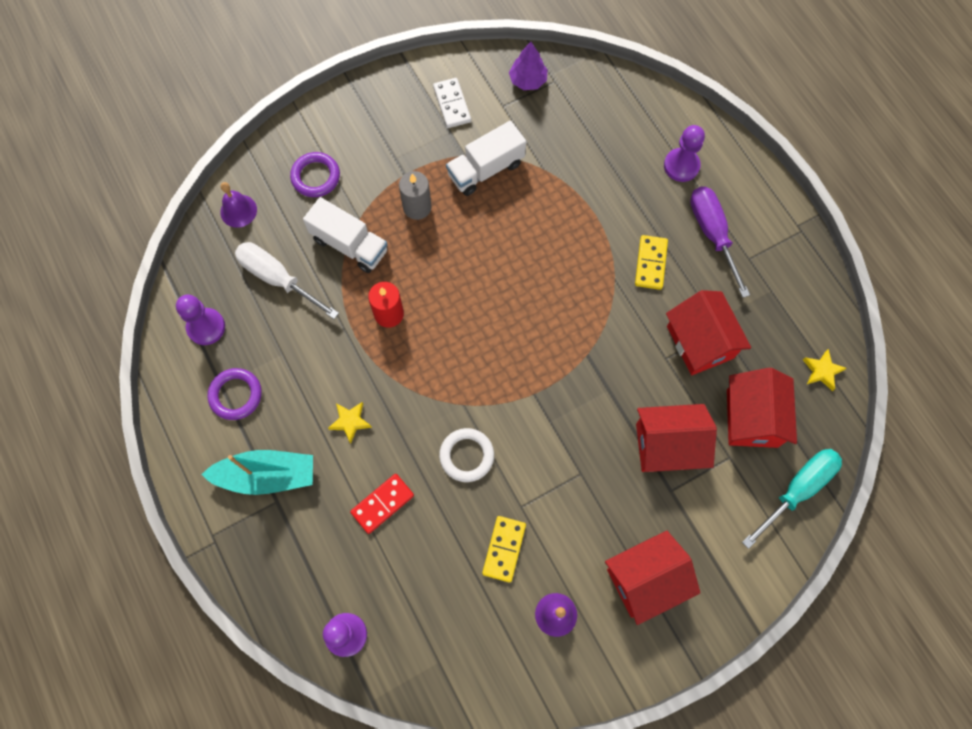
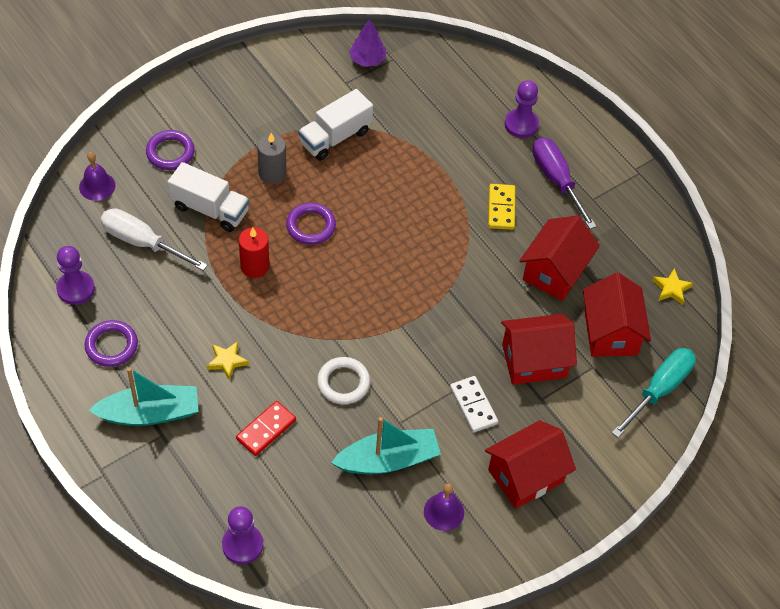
camera: 10 degrees left, 15 degrees down
(450, 271) = (311, 226): none -> purple ring
(452, 104) = (296, 84): white domino -> white domino (473, 405)
(504, 549) = (388, 460): yellow domino -> turquoise boat
(700, 342) = (555, 272): red house -> red house turned 60 degrees clockwise

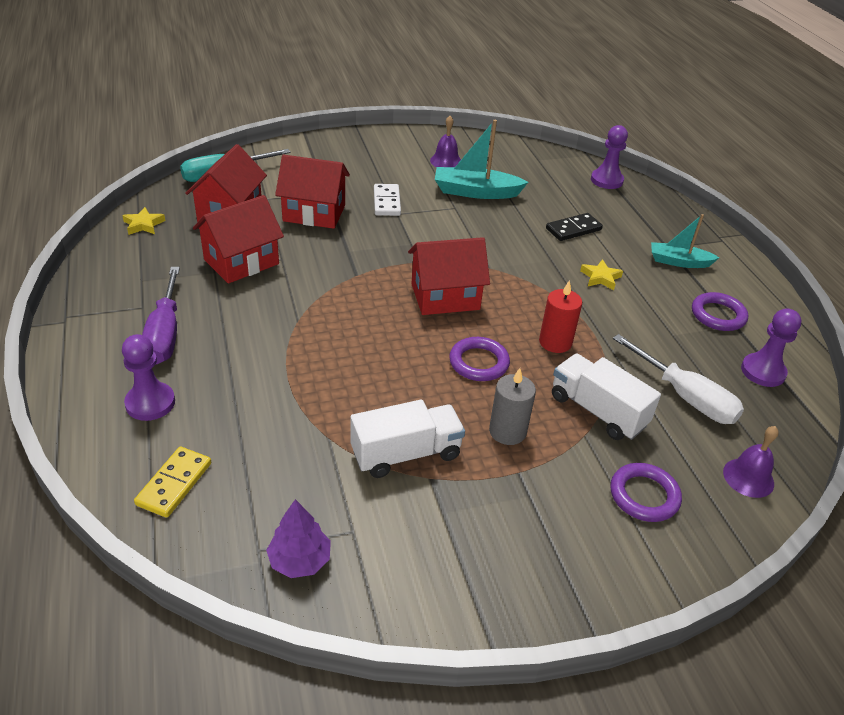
camera: 160 degrees left, 15 degrees down
(149, 413) = (678, 262): turquoise boat -> turquoise boat, size x0.66
(266, 429) = (573, 229): red domino -> black domino
(343, 383) = (494, 239): white ring -> none
(501, 208) = (251, 324): yellow domino -> yellow domino (174, 484)
(525, 476) = (371, 162): red house -> red house (445, 297)

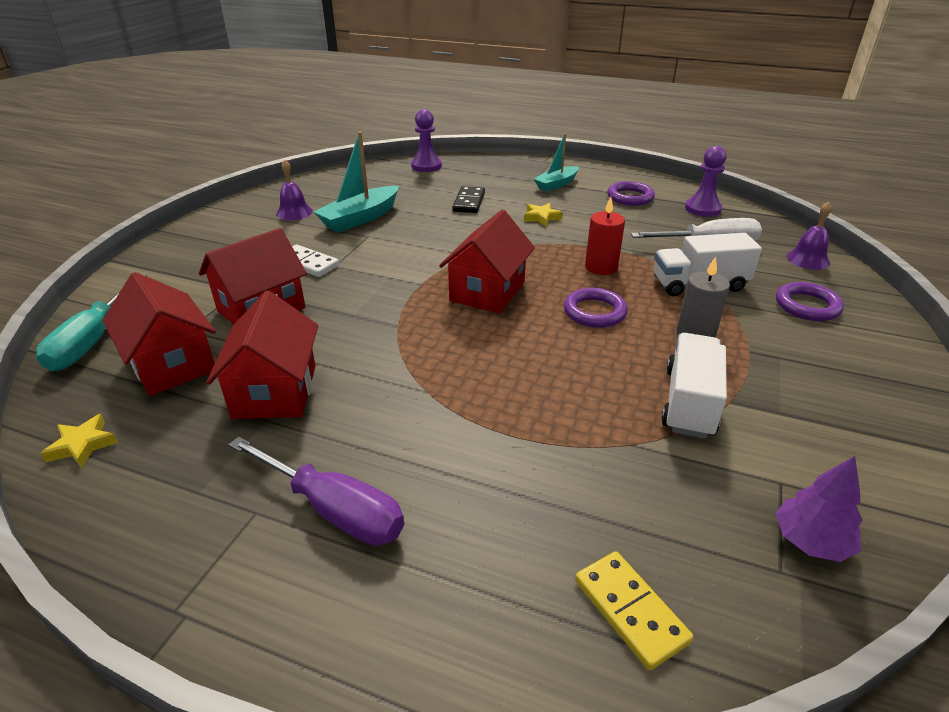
camera: 50 degrees left, 5 degrees down
(150, 403) = (458, 577): purple pawn -> none

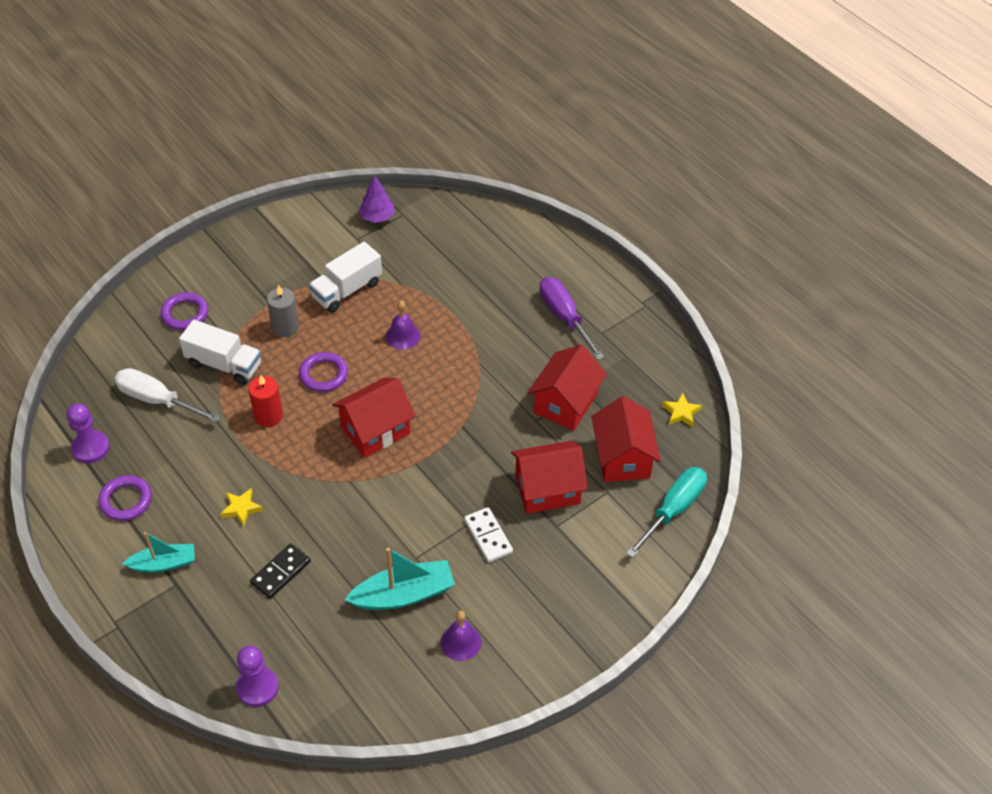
camera: 150 degrees left, 15 degrees up
(630, 610) = (472, 229): yellow domino -> none
(808, 259) = (113, 349): purple bell -> purple bell (403, 336)

